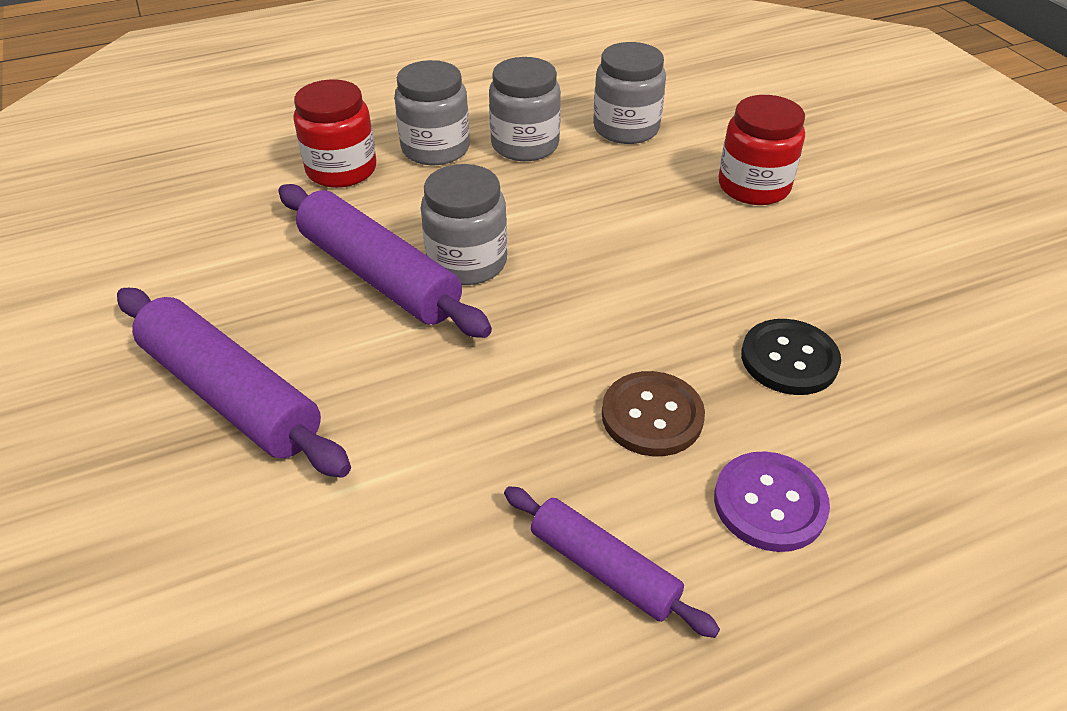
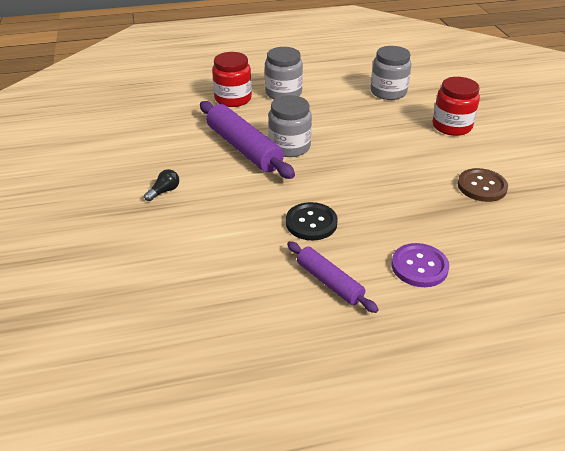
camera: 10 degrees right, 5 degrees down
(231, 394) = (164, 191): purple rolling pin -> black light bulb
(525, 145) = (331, 95): grey jar -> none
(652, 416) = (369, 223): brown button -> brown button (481, 186)
(789, 359) = (448, 207): black button -> black button (311, 223)

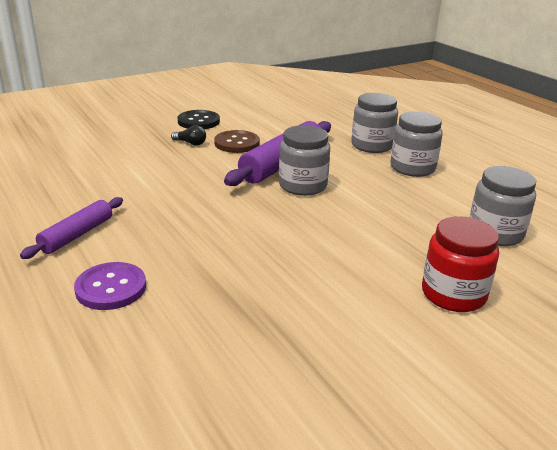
camera: 70 degrees right, 10 degrees down
(233, 99) = (372, 145): red jar -> grey jar
(311, 223) = (170, 214): black button -> black button (198, 121)
(481, 186) = (305, 331): brown button -> brown button (237, 143)

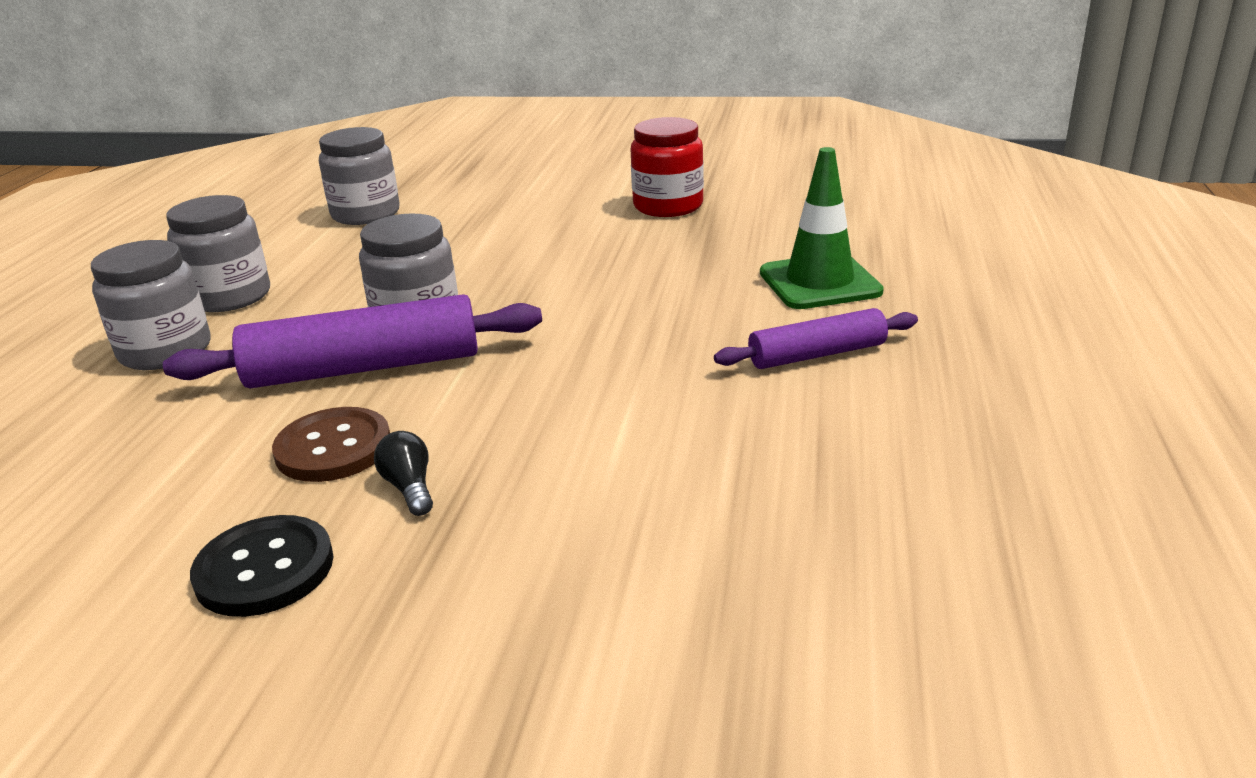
camera: 135 degrees left, 0 degrees up
(111, 288) = (819, 282): purple button -> green traffic cone
(453, 294) = (517, 194): red jar -> red jar (668, 206)

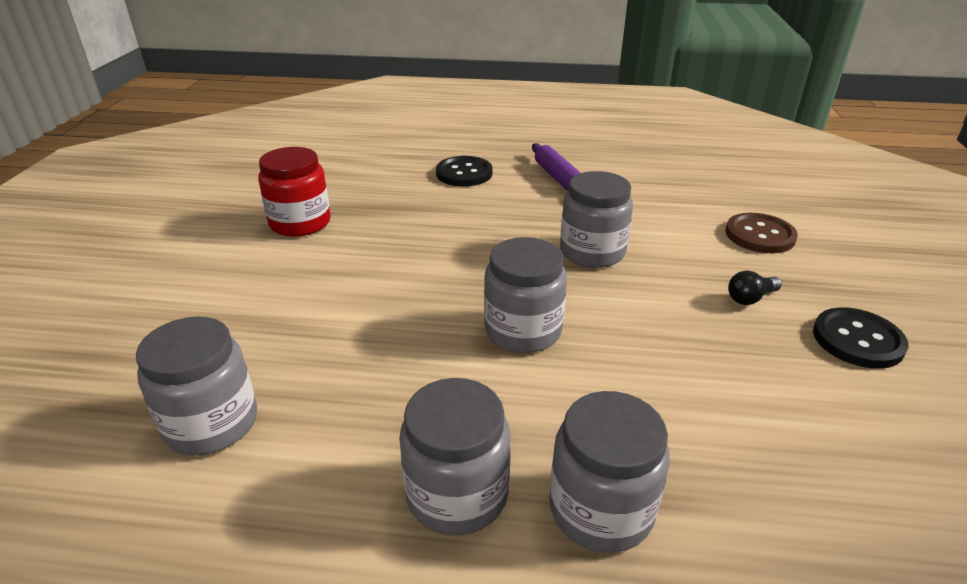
camera: 95 degrees left, 5 degrees up
(333, 448) = (724, 339): brown button -> brown button (760, 235)
(364, 367) = (607, 346): purple rolling pin -> none
(570, 370) = (592, 252): none -> grey jar
(819, 282) = (464, 173): green traffic cone -> black button

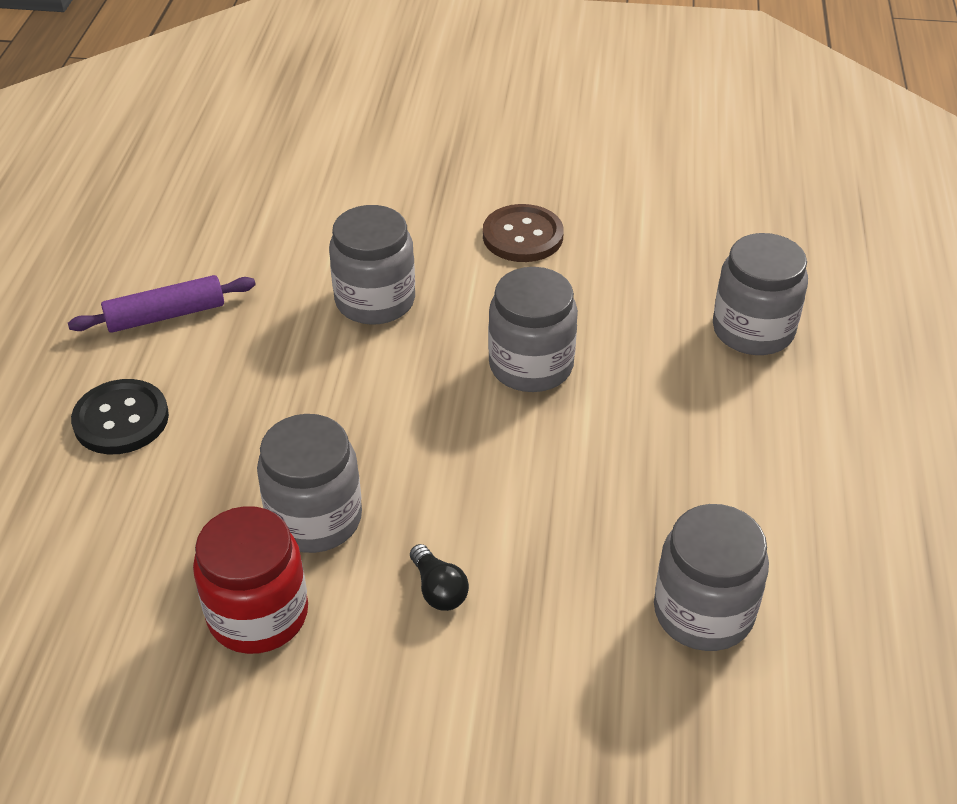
camera: 90 degrees left, 10 degrees up
(457, 494) = (756, 413): grey jar -> grey jar (314, 518)
(750, 298) = (472, 201): black light bulb -> black light bulb (438, 589)
(760, 235) = (350, 170): brown button -> brown button (522, 236)
(857, 340) = (536, 155): black button -> none

